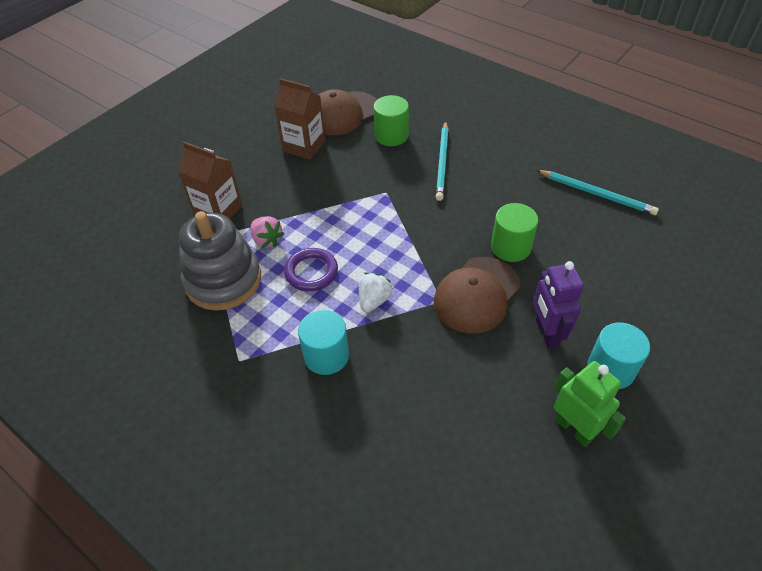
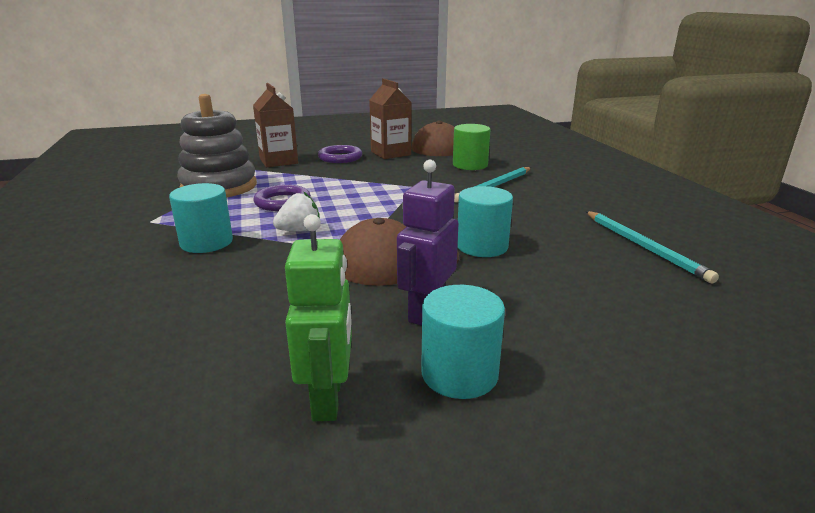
camera: 35 degrees right, 25 degrees down
(267, 240) = (283, 180): pink strawberry -> none
(268, 176) = (340, 157): none -> purple ring
(510, 247) = (482, 246): green cylinder -> turquoise cylinder

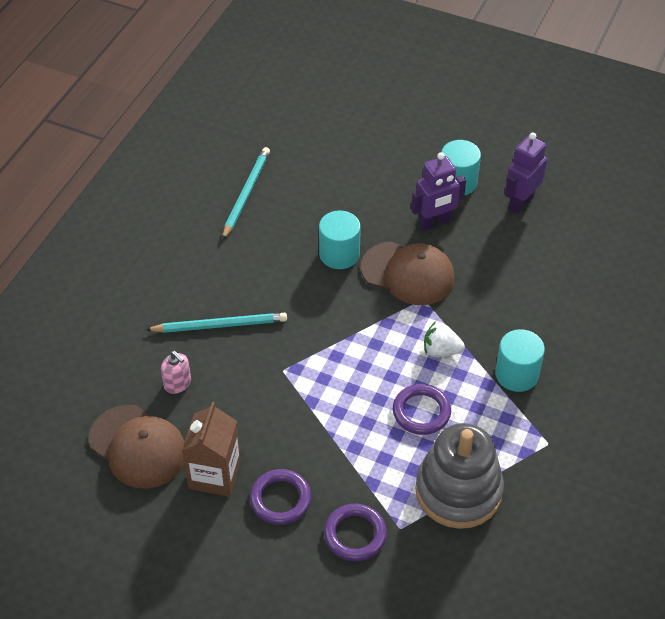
camera: 140 degrees left, 25 degrees up
(278, 161) = (355, 534): brown carton -> purple ring
(328, 398) = (520, 202): green robot -> purple robot
(470, 165) = (177, 383): green cylinder -> pink soap dispenser

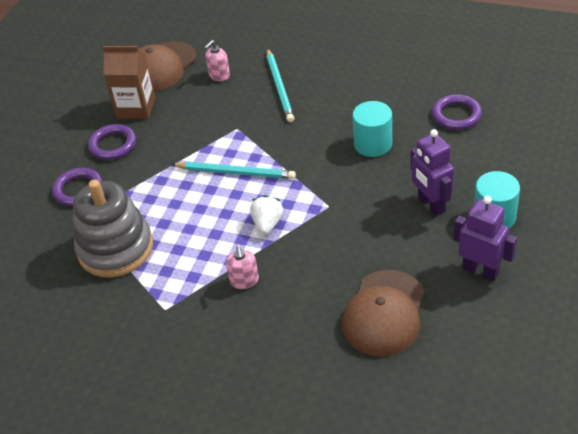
camera: 90 degrees right, 5 degrees down
(246, 193) = (433, 77): turquoise pencil -> turquoise pencil (235, 172)
(408, 273) = (358, 192): brown cap -> brown cap (384, 313)
(421, 412) = (197, 217): purple ring -> purple ring (456, 115)
(516, 374) = (244, 281): turquoise cylinder -> pink soap dispenser

